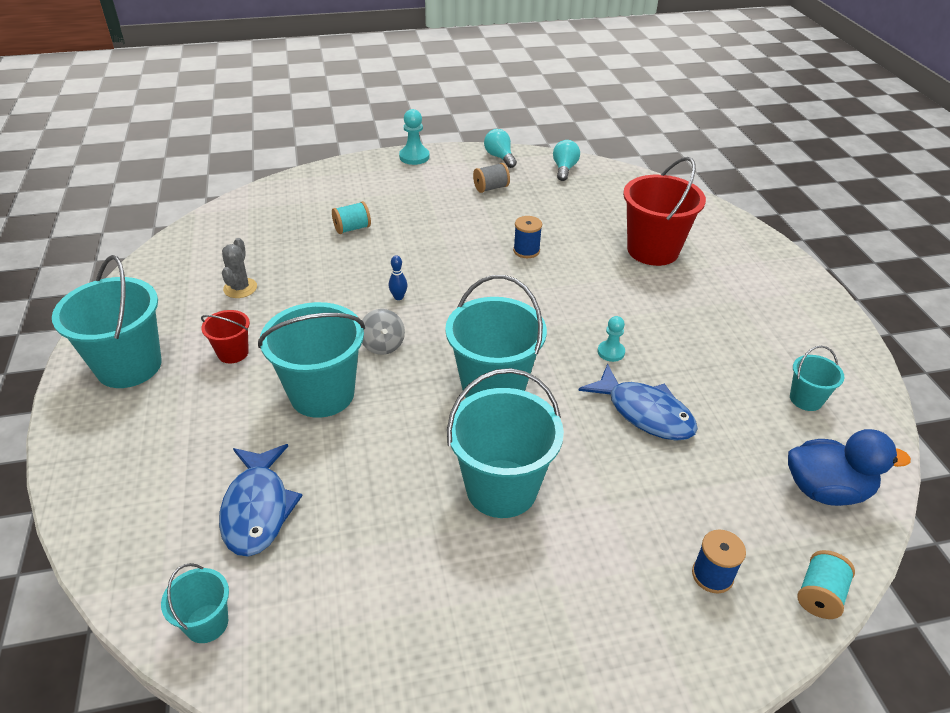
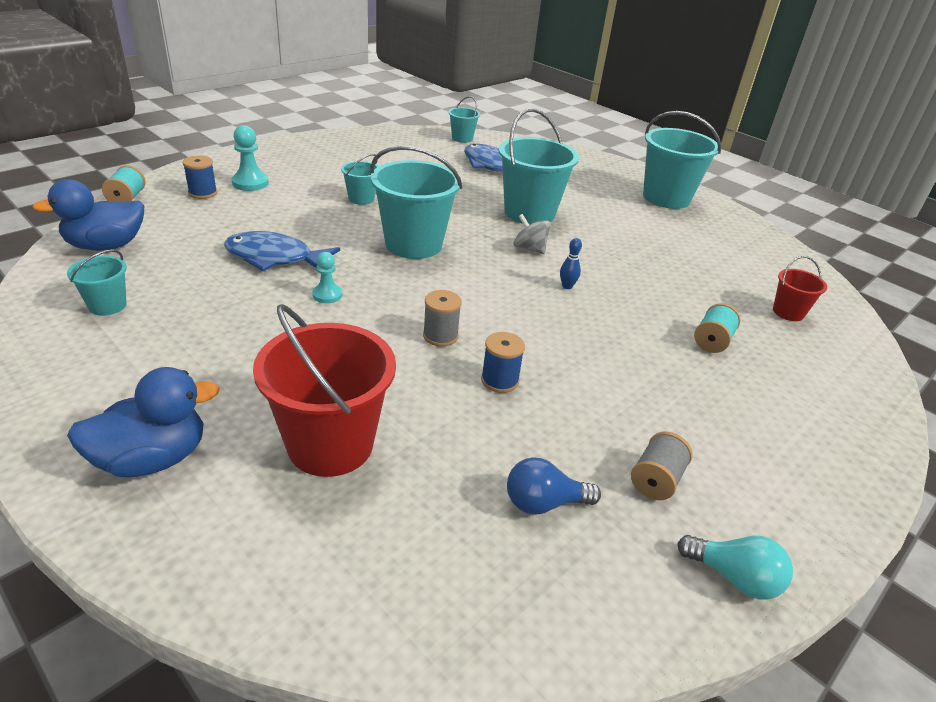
camera: 145 degrees right, 5 degrees down
(233, 353) = (621, 218): red bucket -> red bucket (788, 312)
(240, 288) = (696, 256): grey cactus -> none
(414, 157) = (843, 504): turquoise pawn -> turquoise pawn (250, 183)
(501, 488) = (361, 199): turquoise bucket -> turquoise bucket, size x0.50
(541, 289) = (440, 336): none -> grey spool
(556, 197) = (543, 503): none -> blue light bulb
(564, 169) = (597, 600): turquoise light bulb -> none
(756, 273) = (152, 459): none -> blue duck

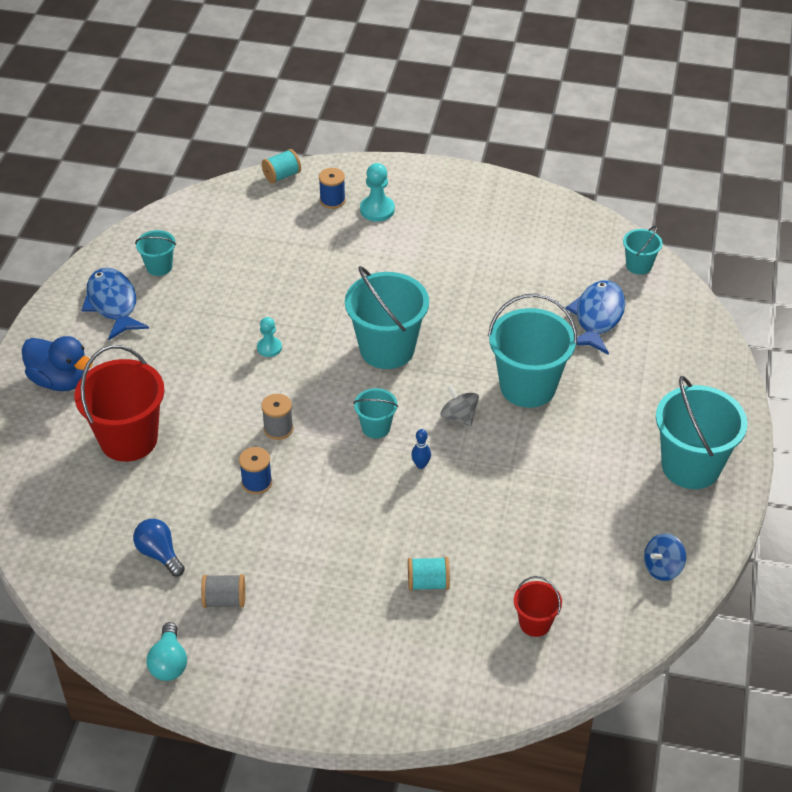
camera: 60 degrees right, 10 degrees up
(106, 246) = (216, 215): blue duck -> none
(275, 258) = (286, 295): blue fish -> blue fish (113, 304)
(361, 199) = (426, 279): turquoise bucket -> turquoise bucket (376, 427)
(529, 249) = (459, 416): grey spinning top -> grey spinning top turned 45 degrees counterclockwise
(757, 244) = (662, 568): none -> blue spinning top

